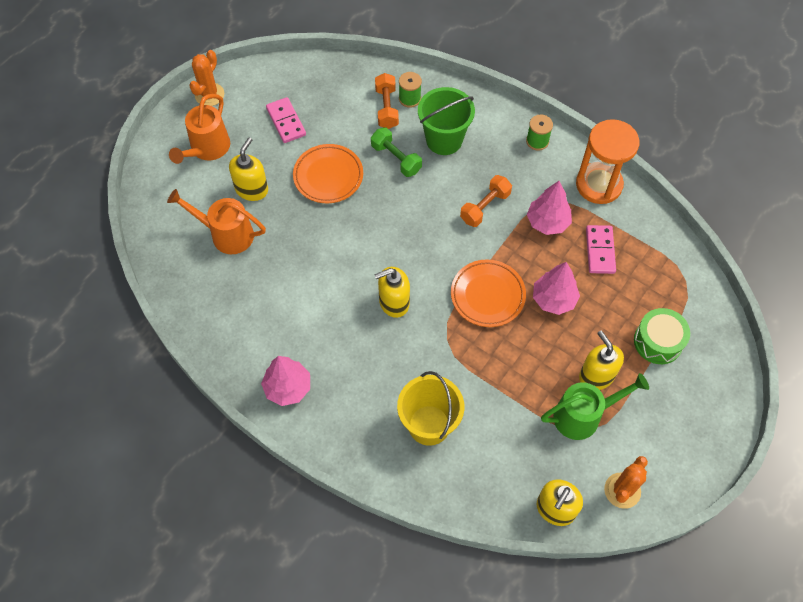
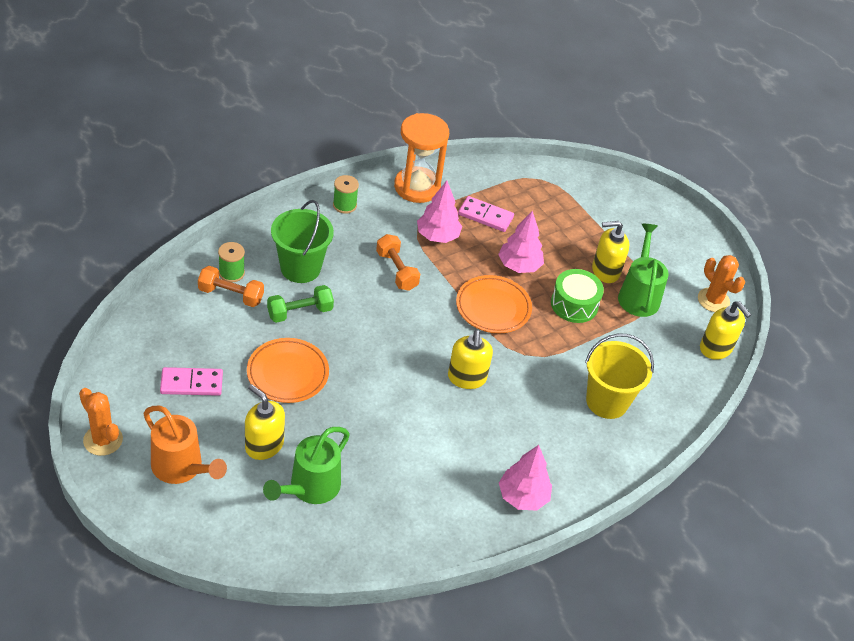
camera: 75 degrees left, 15 degrees down
(226, 234) = (310, 488): orange watering can -> green watering can
(658, 341) = (590, 220): green drum -> green drum (574, 304)

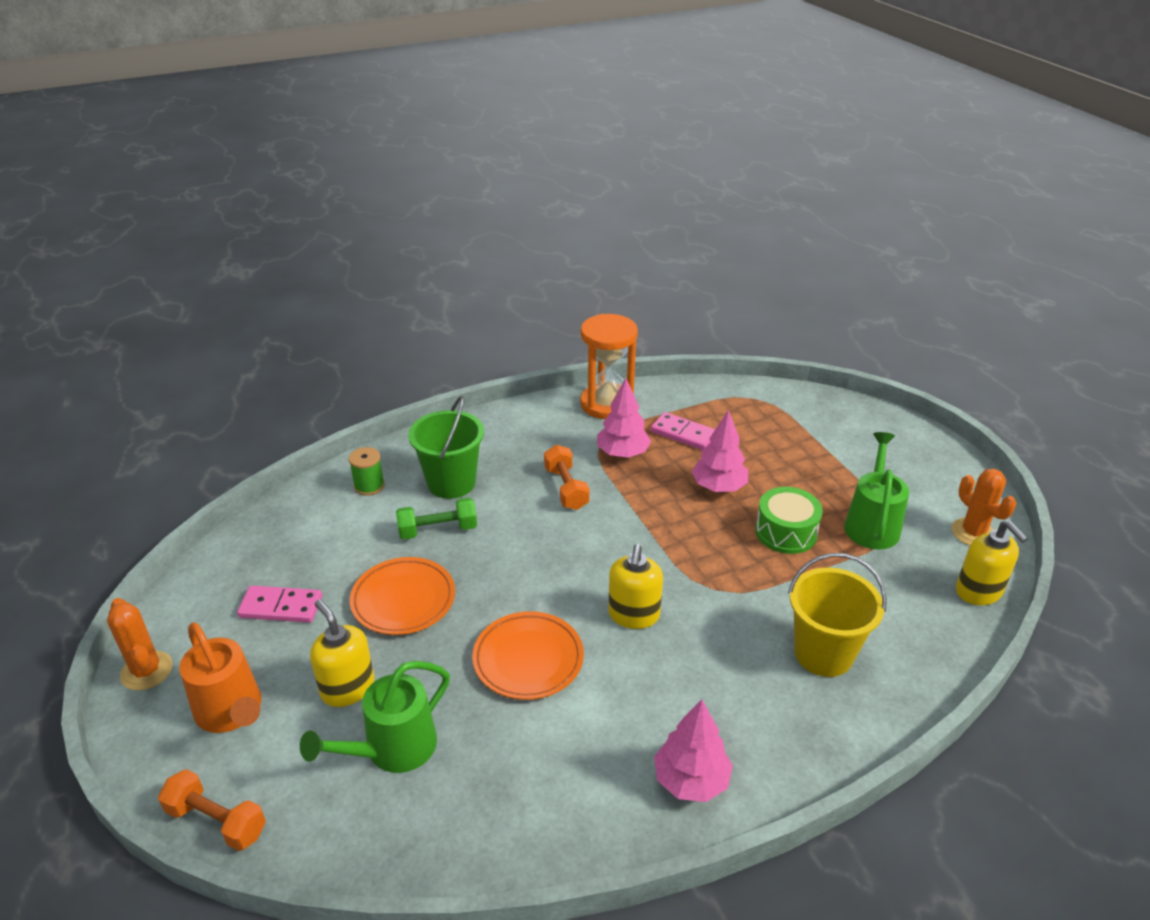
camera: 15 degrees right, 10 degrees down
(231, 295) = (361, 509): orange dumbbell -> orange dumbbell (217, 821)
(344, 205) = (519, 420): green spool -> none
(493, 308) = (680, 532): orange plate -> orange plate (528, 659)
(605, 271) = (829, 495): yellow soap dispenser -> none

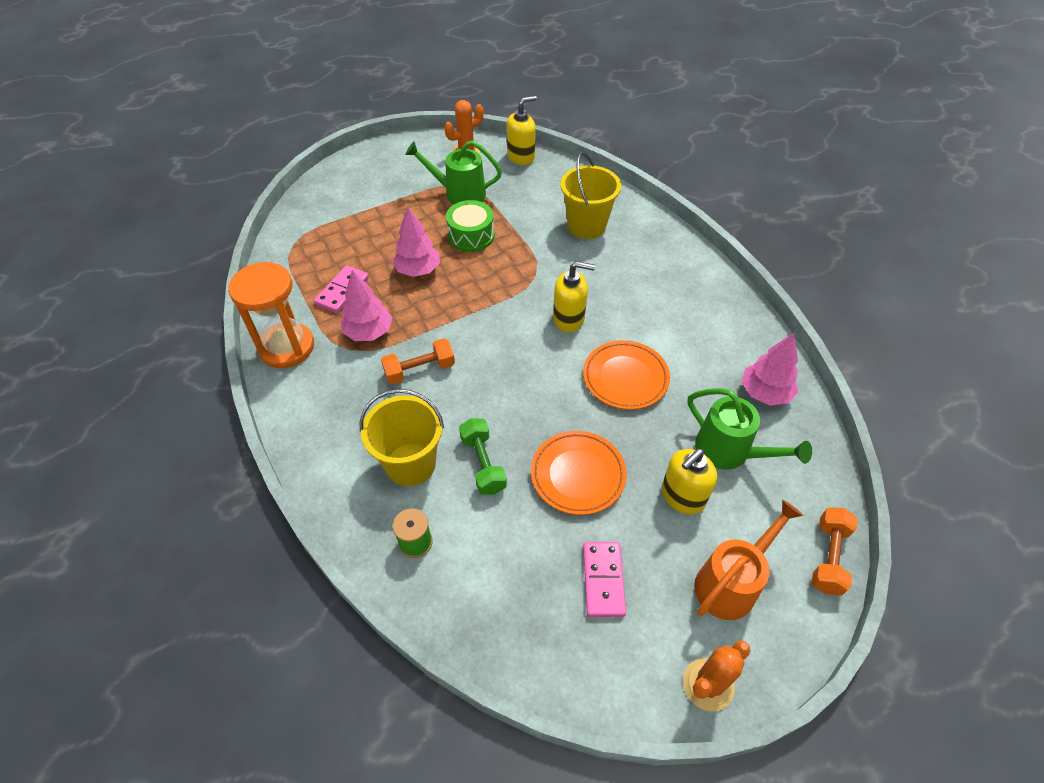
camera: 95 degrees left, 15 degrees up
(451, 483) = (410, 464): green bucket -> yellow bucket
(691, 780) = (701, 288): pink tree -> pink tree (765, 393)

